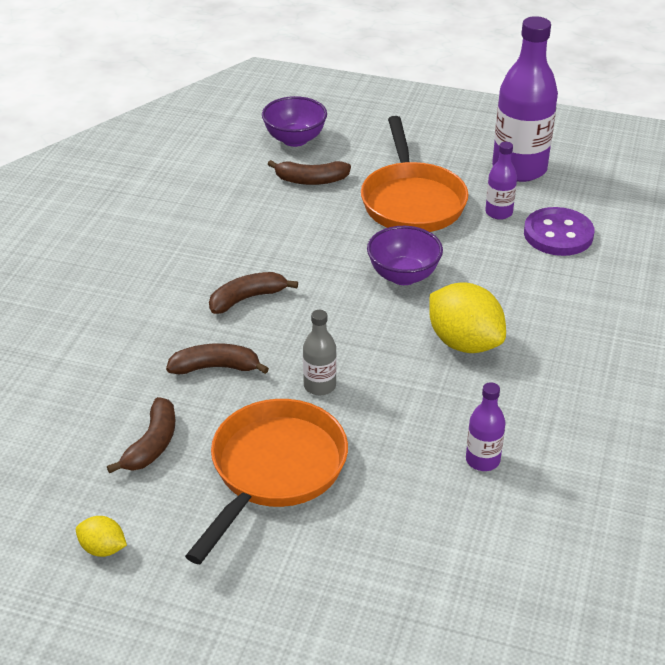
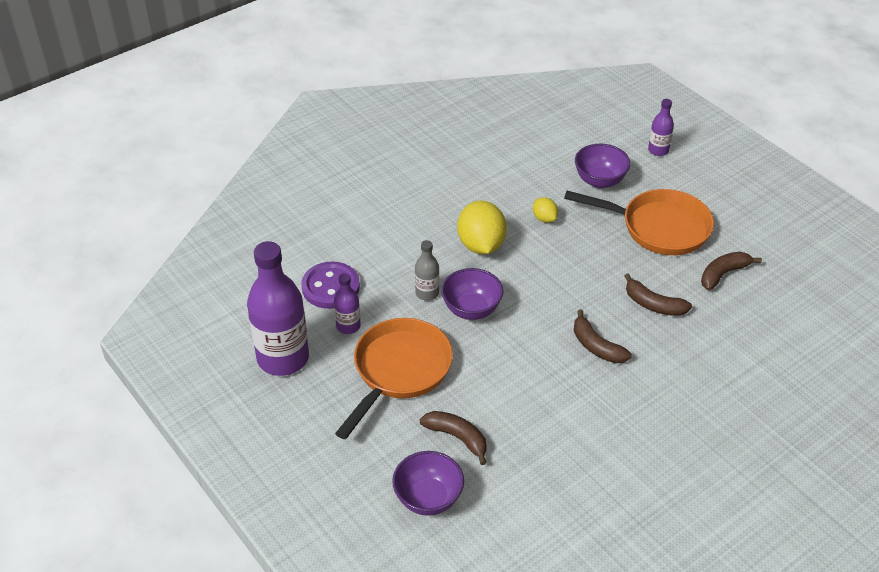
camera: 145 degrees left, 5 degrees up
(103, 548) = (779, 231): yellow lemon -> yellow lemon (544, 218)
(247, 298) = (596, 346): brown banana -> brown banana turned 45 degrees clockwise
(274, 470) = (659, 227): orange pan -> orange pan turned 135 degrees counterclockwise
(319, 386) = (595, 261): grey bottle -> grey bottle (427, 293)
(407, 503) = (599, 181): none -> purple bowl
(482, 460) = (539, 181): purple bottle -> purple bottle (658, 150)

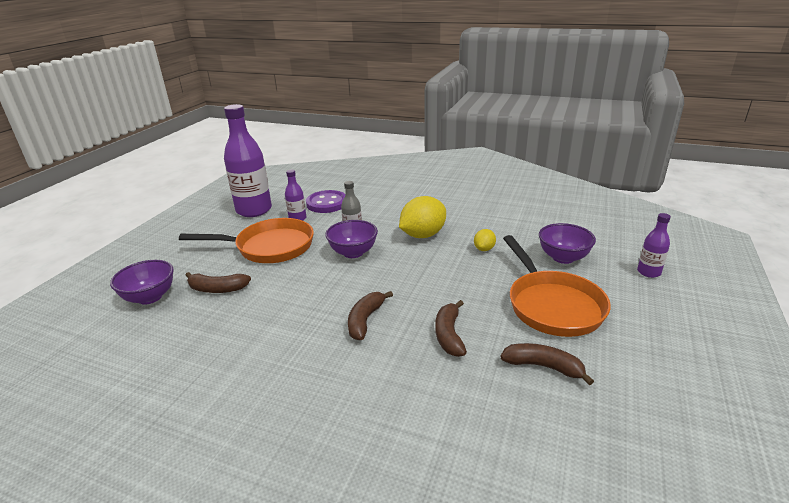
camera: 60 degrees right, 15 degrees down
(457, 437) = (217, 289): brown banana -> brown banana turned 90 degrees clockwise

